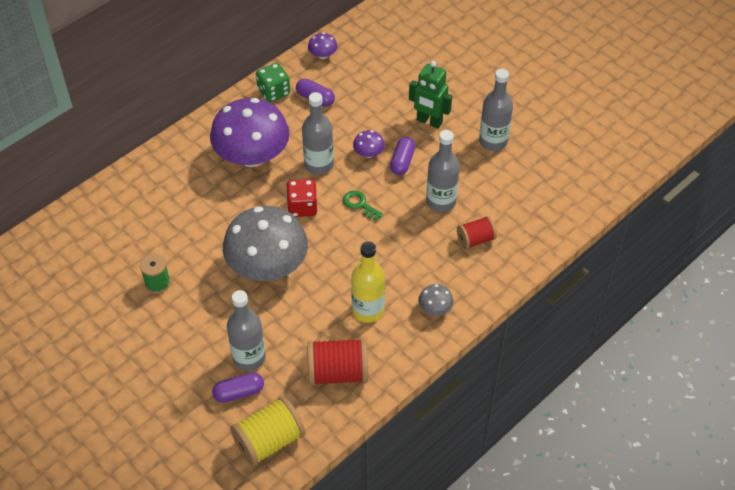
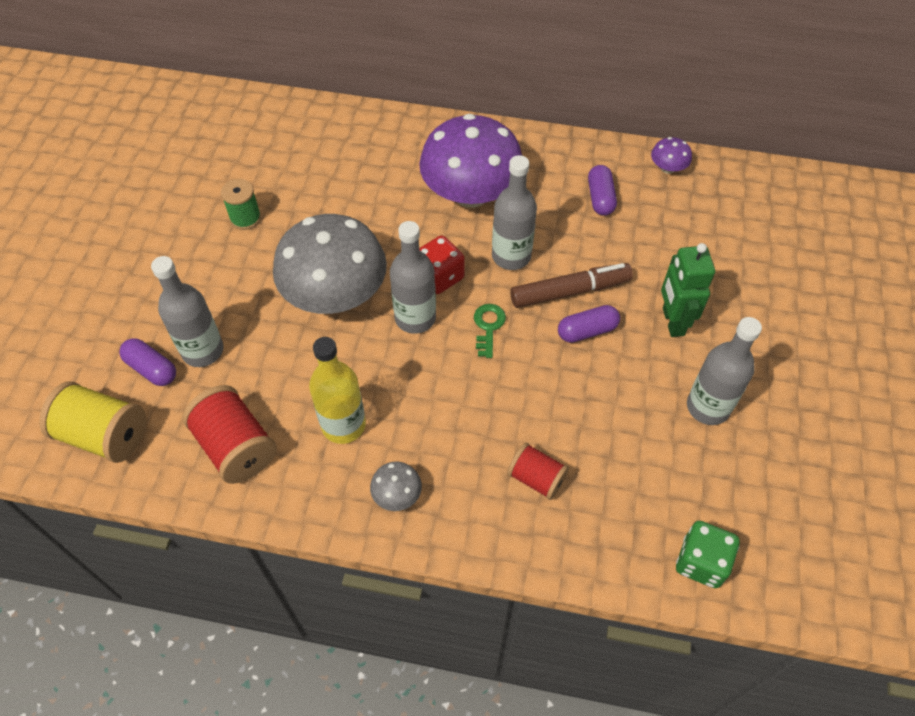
camera: 55 degrees right, 5 degrees up
(273, 92) = (574, 159): green dice -> green dice (701, 562)
(368, 153) = (569, 291): purple mushroom -> brown marker
(441, 201) = (563, 406): grey bottle -> grey bottle (415, 318)

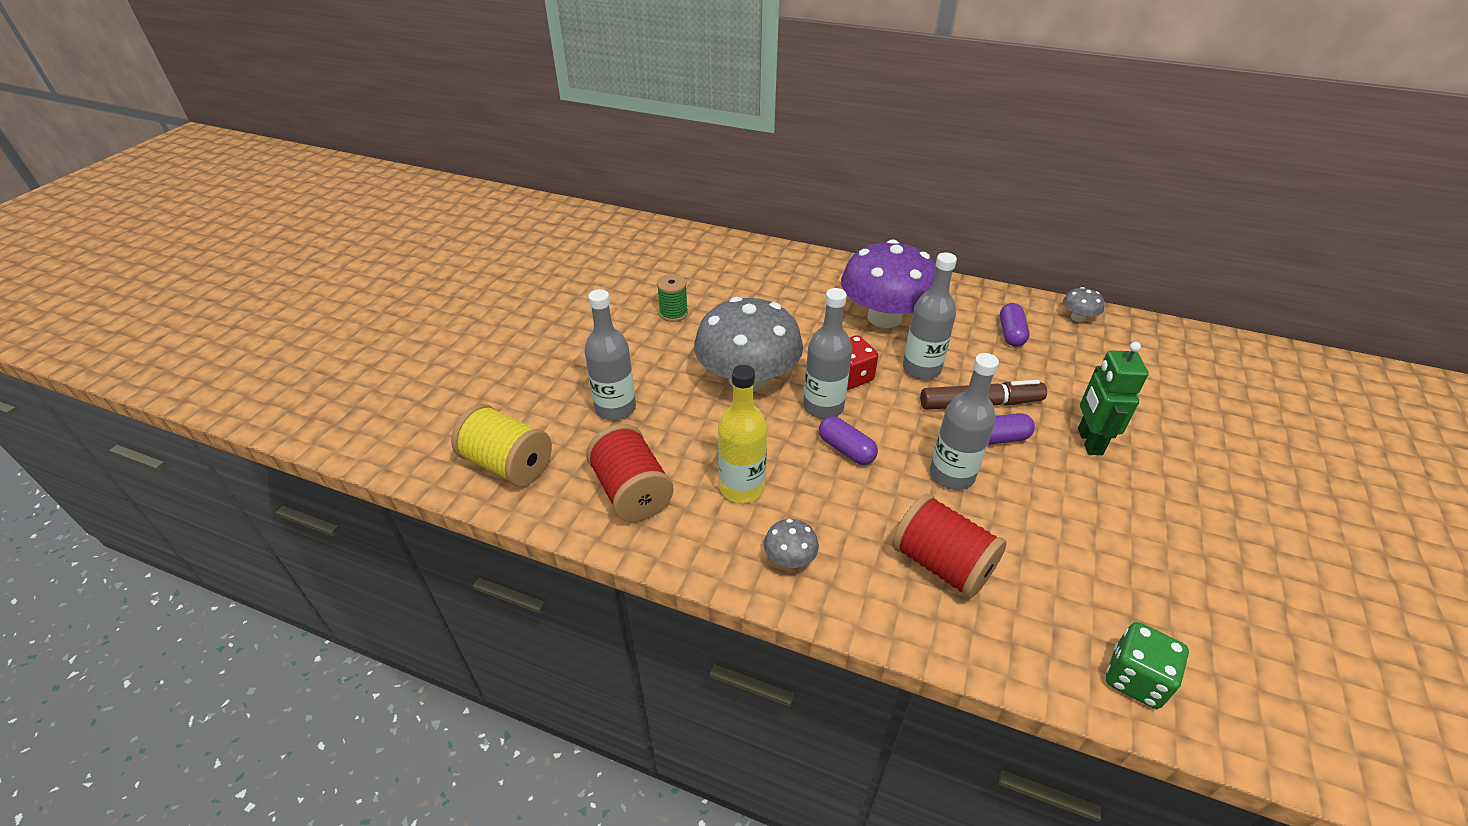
camera: 10 degrees right, 15 degrees down
(151, 369) = (565, 417): purple capsule -> purple capsule (846, 450)
(488, 327) = (896, 423): green key -> none
(536, 478) = (941, 564): red spool -> red spool, size x1.62
(668, 168) = (1078, 318): purple mushroom -> grey mushroom
(708, 407) = (1133, 523): grey bottle -> grey bottle (951, 475)

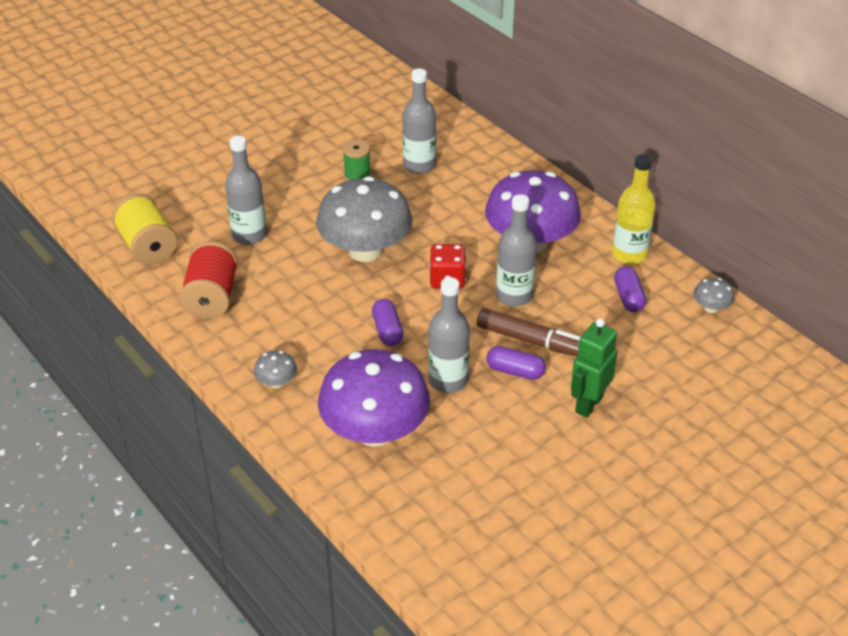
camera: 30 degrees right, 0 degrees up
(742, 487) = (287, 325): yellow bottle -> yellow bottle (629, 254)
(823, 407) = (402, 294): grey bottle -> grey bottle (419, 165)
(941, 564) = (375, 431): red spool -> purple mushroom
(1011, 333) = (628, 297): purple capsule -> purple capsule turned 45 degrees counterclockwise
(1135, 678) = (430, 550): green dice -> none

